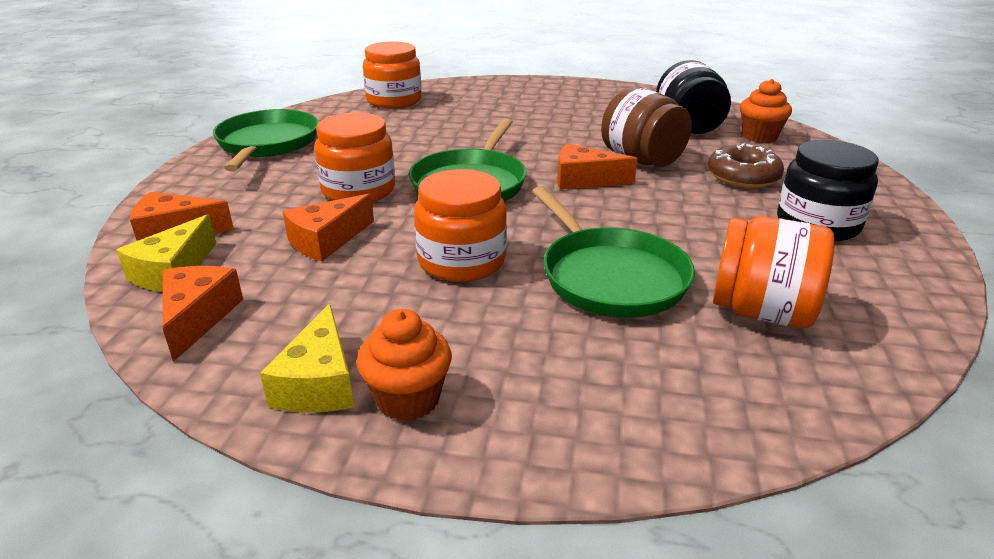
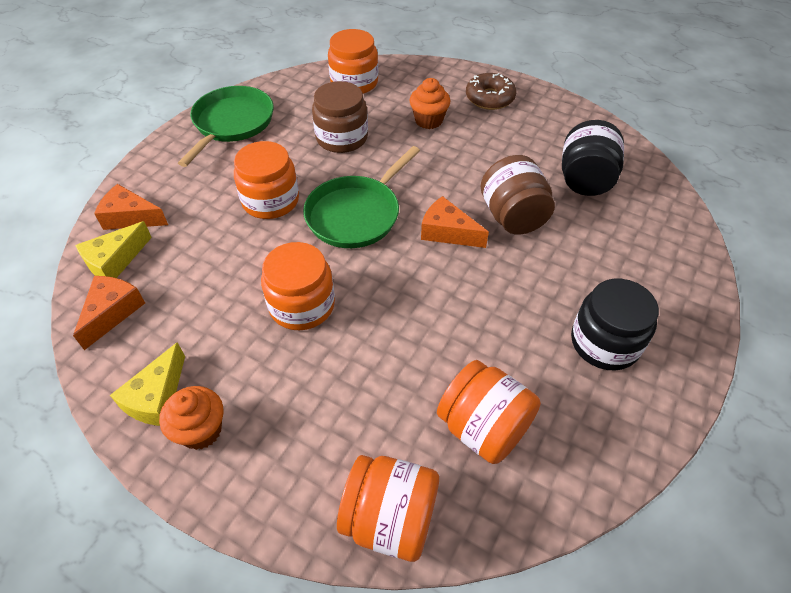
camera: 20 degrees right, 20 degrees up
(327, 240) = (222, 255): orange cheese -> none
(410, 136) = (342, 138): none -> brown jar
(610, 277) = (397, 355): green pan -> none
(730, 417) = (390, 519): none -> orange jar
(743, 177) = (585, 263): brown donut -> brown donut (489, 98)
(759, 136) = (642, 209): orange cupcake -> orange cupcake (428, 120)

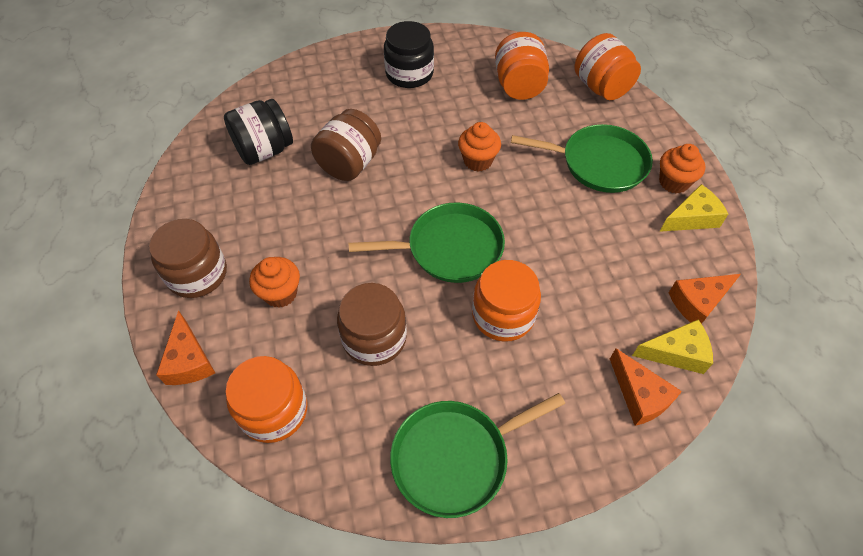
camera: 135 degrees left, 5 degrees up
(300, 390) = (599, 163): none -> green pan
(302, 305) = (555, 209): orange jar -> none
(418, 299) = (478, 161): none -> orange cupcake
(447, 232) = (405, 186): orange cheese -> orange cheese (189, 360)
(489, 98) = (197, 274): brown donut -> brown jar

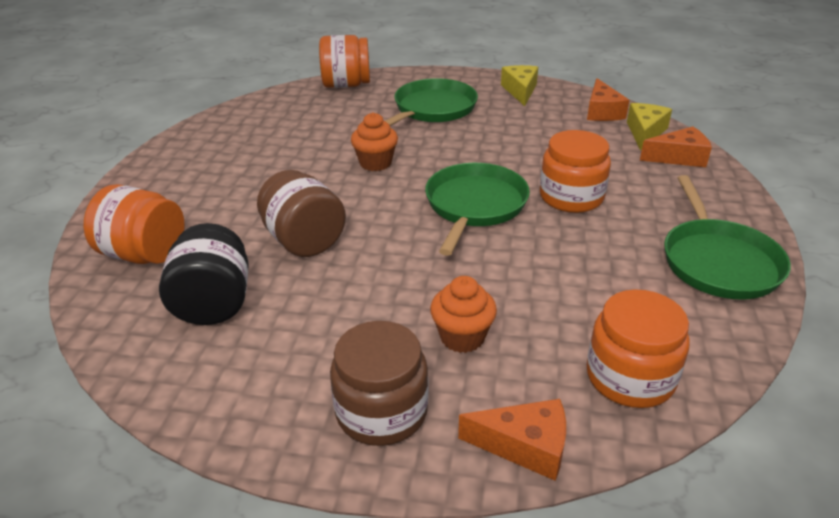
camera: 65 degrees left, 20 degrees down
(374, 338) = (562, 279): brown jar -> none
(409, 74) = (209, 171): black jar -> none
(519, 86) = (301, 118): orange jar -> orange jar (144, 254)
(673, 182) = (479, 87): orange cupcake -> none

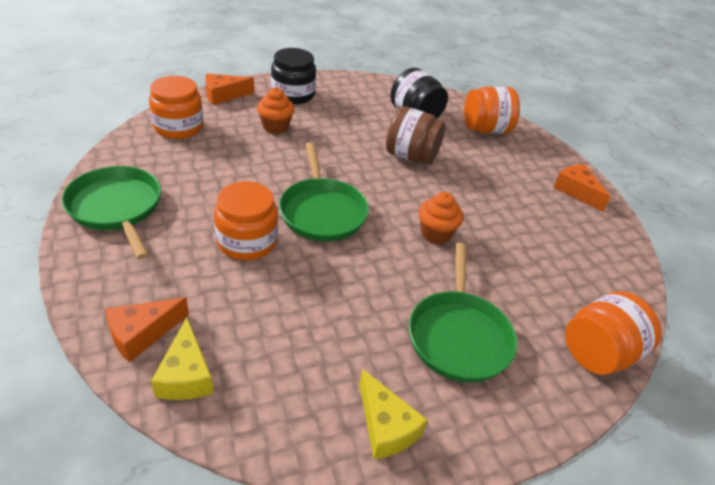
camera: 145 degrees right, 5 degrees up
(381, 411) = (293, 94): brown jar -> black jar
(602, 111) = (252, 409): orange cheese -> orange cheese (576, 191)

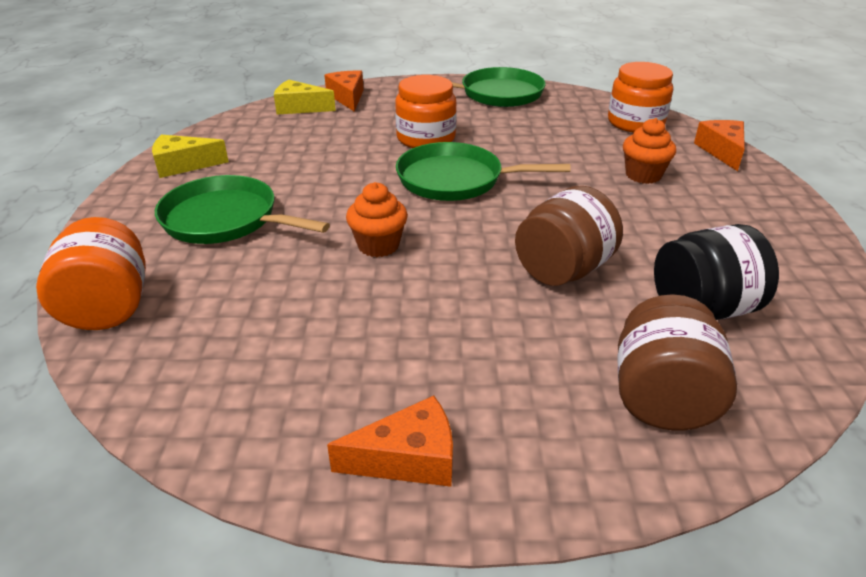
camera: 115 degrees right, 5 degrees down
(293, 94) = (743, 199): black jar -> none
(485, 129) = (662, 398): orange jar -> brown jar

